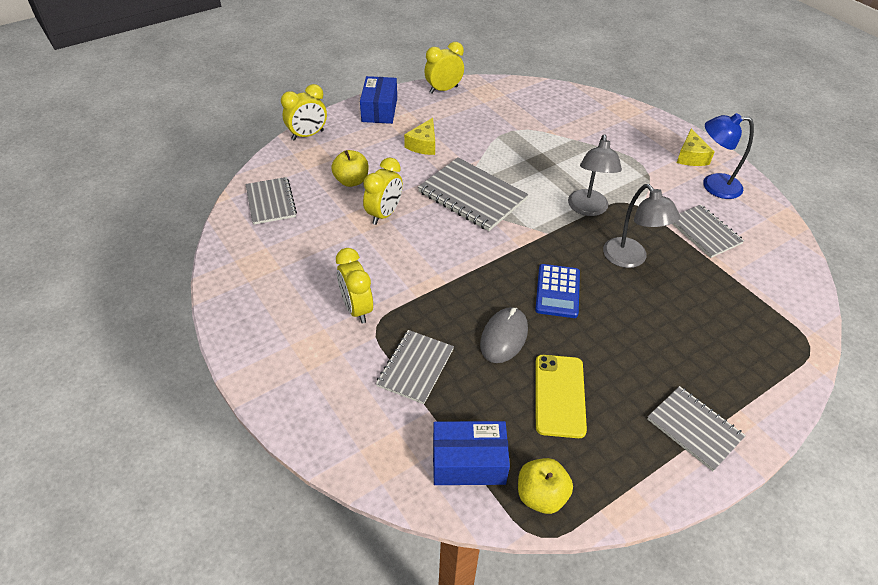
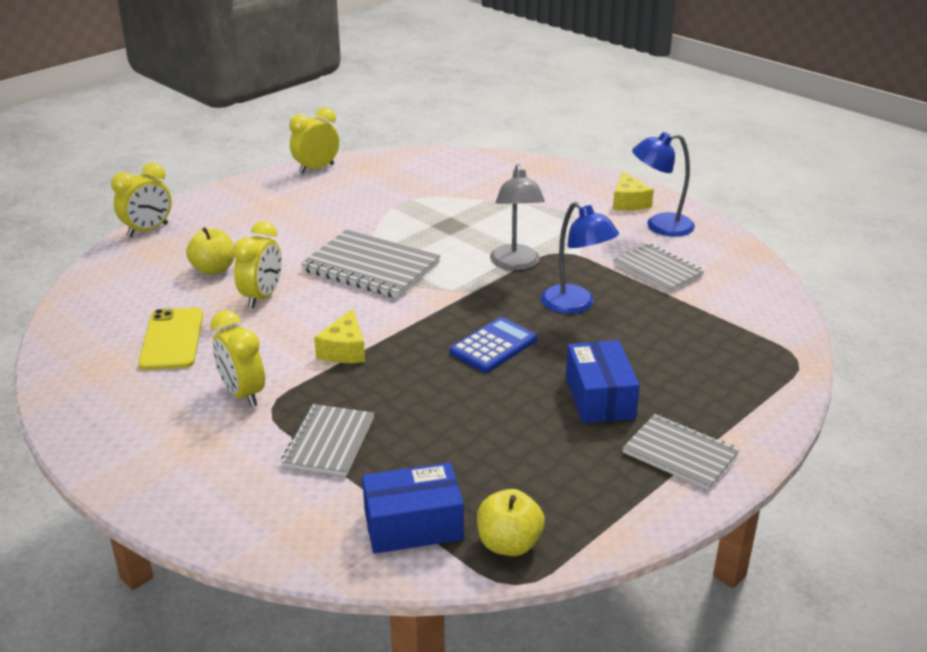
camera: 10 degrees left, 15 degrees down
(271, 202) = (110, 302): grey notebook -> none
(379, 110) = (238, 196): blue box -> blue box (600, 397)
(423, 145) = (300, 224): yellow cheese -> yellow cheese (344, 350)
(504, 337) = (435, 398): grey mouse -> none
(557, 291) = (493, 346): blue calculator -> blue calculator turned 135 degrees counterclockwise
(559, 395) = (513, 445): yellow phone -> yellow phone (172, 339)
(630, 259) = (575, 305): grey lamp -> blue lamp

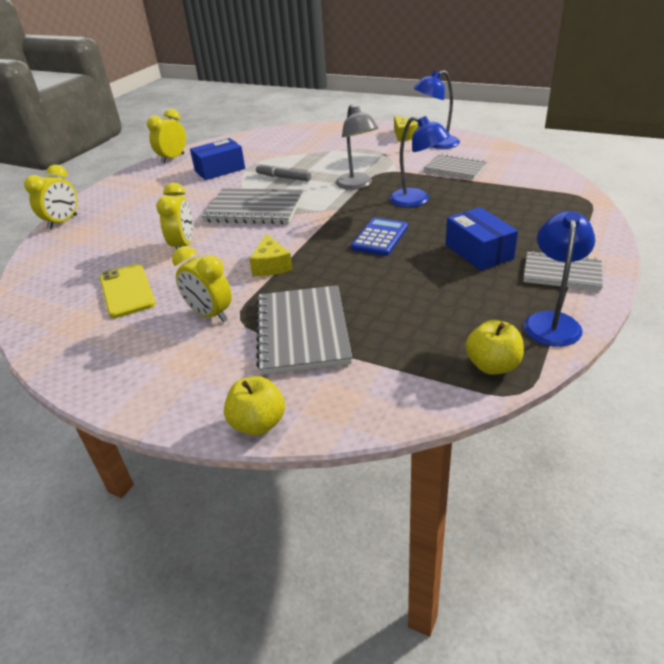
camera: 15 degrees left, 5 degrees up
(214, 269) = (133, 236): yellow apple -> yellow apple (258, 424)
(329, 442) = (302, 331): grey notebook -> grey notebook, size x1.55
(413, 525) = (410, 373): blue box -> blue box (220, 170)
(432, 230) = (283, 177): none -> grey marker
(618, 512) = (552, 321): none -> blue lamp

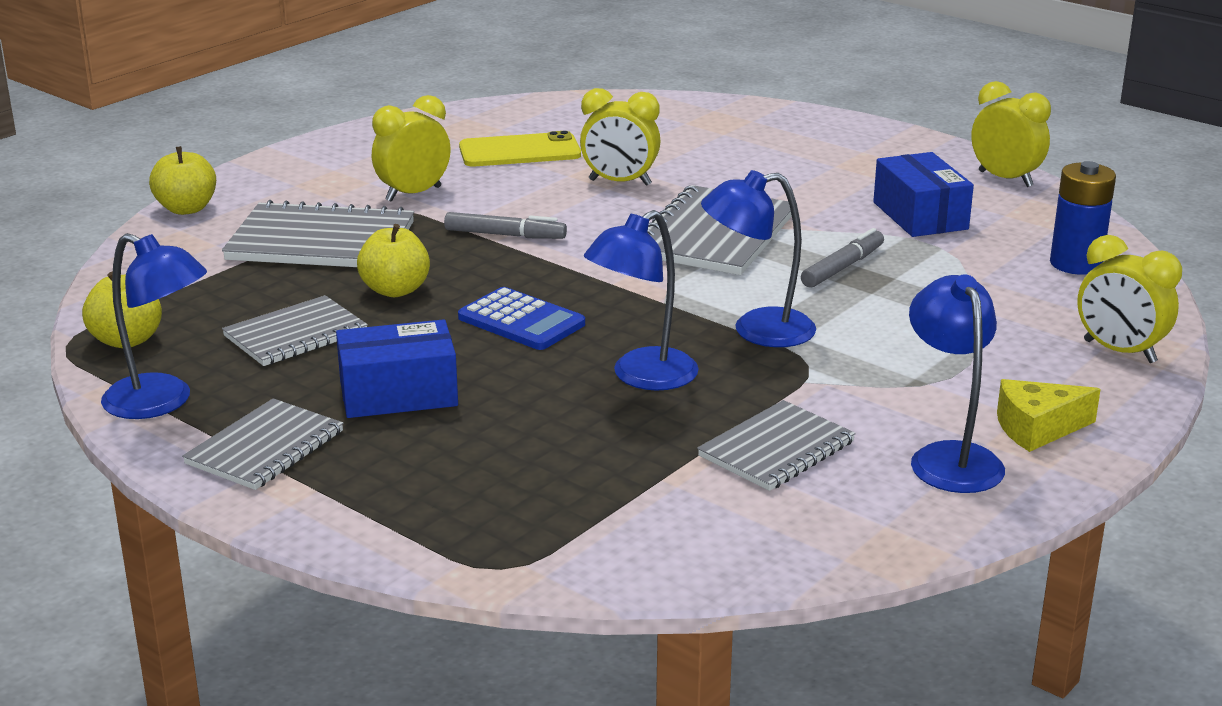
camera: 100 degrees right, 10 degrees down
(63, 222) = (766, 110): yellow clock -> yellow clock (1119, 352)
(264, 140) = (1075, 264): none -> blue battery
(271, 265) = (505, 235): yellow cheese -> grey marker
(357, 185) = (757, 330): grey lamp -> blue lamp
(363, 283) = (395, 290): none -> yellow apple
(439, 300) = (295, 334): none -> grey notebook

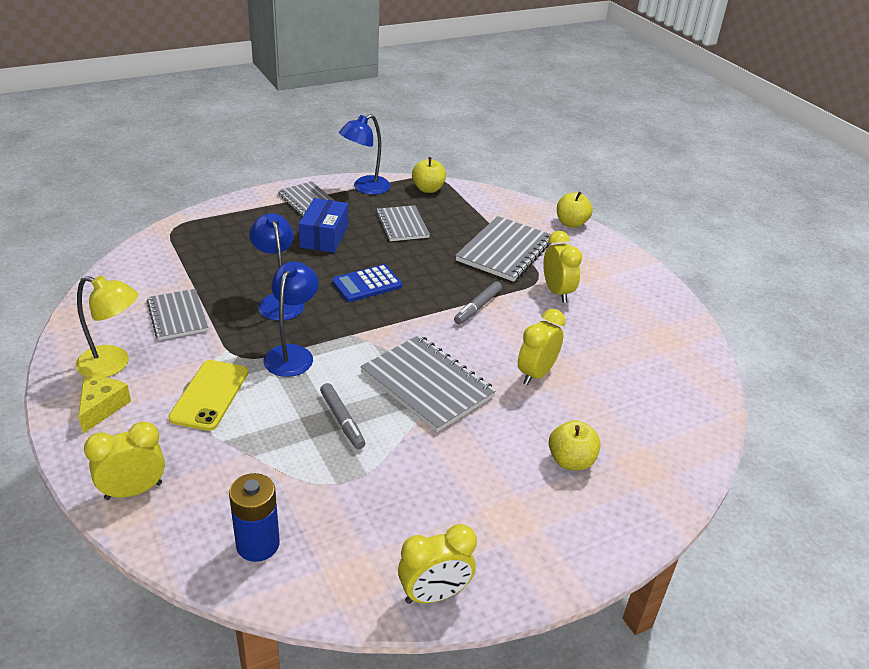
camera: 110 degrees right, 10 degrees up
(395, 290) = (430, 258): yellow apple -> yellow apple (571, 461)
(519, 151) = (613, 349): yellow phone -> yellow phone (210, 395)
(920, 216) = (395, 498): blue box -> none
(950, 457) = (113, 364): blue lamp -> yellow lamp

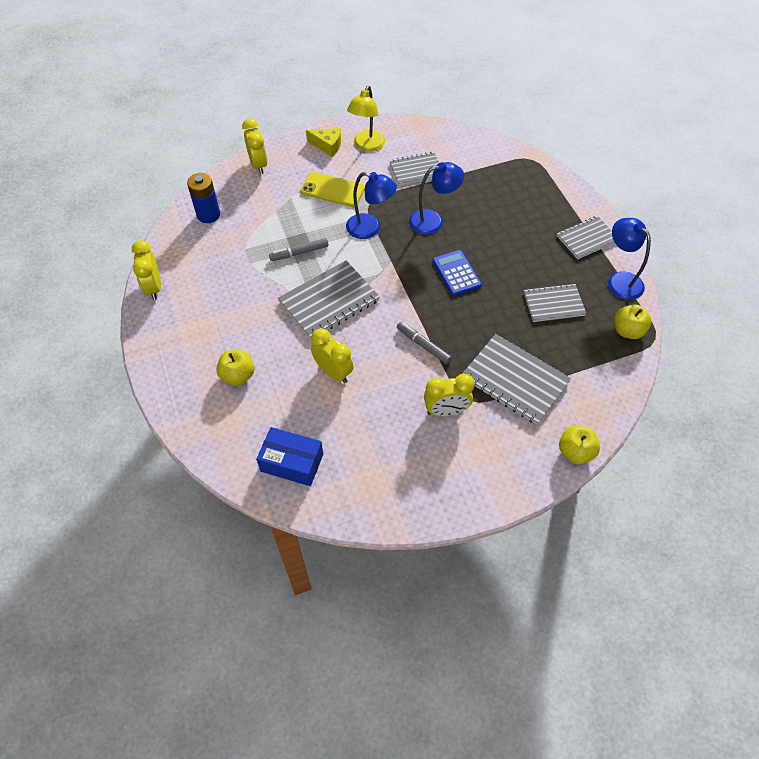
camera: 100 degrees right, 20 degrees up
(324, 237) = (527, 248): blue box -> blue box (292, 462)

